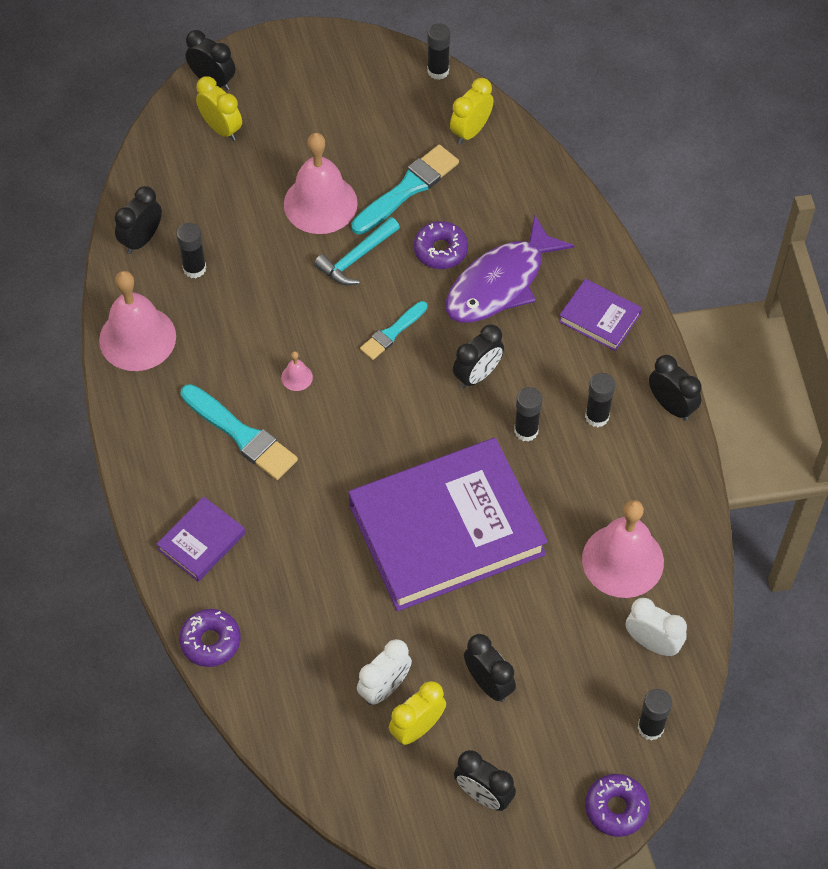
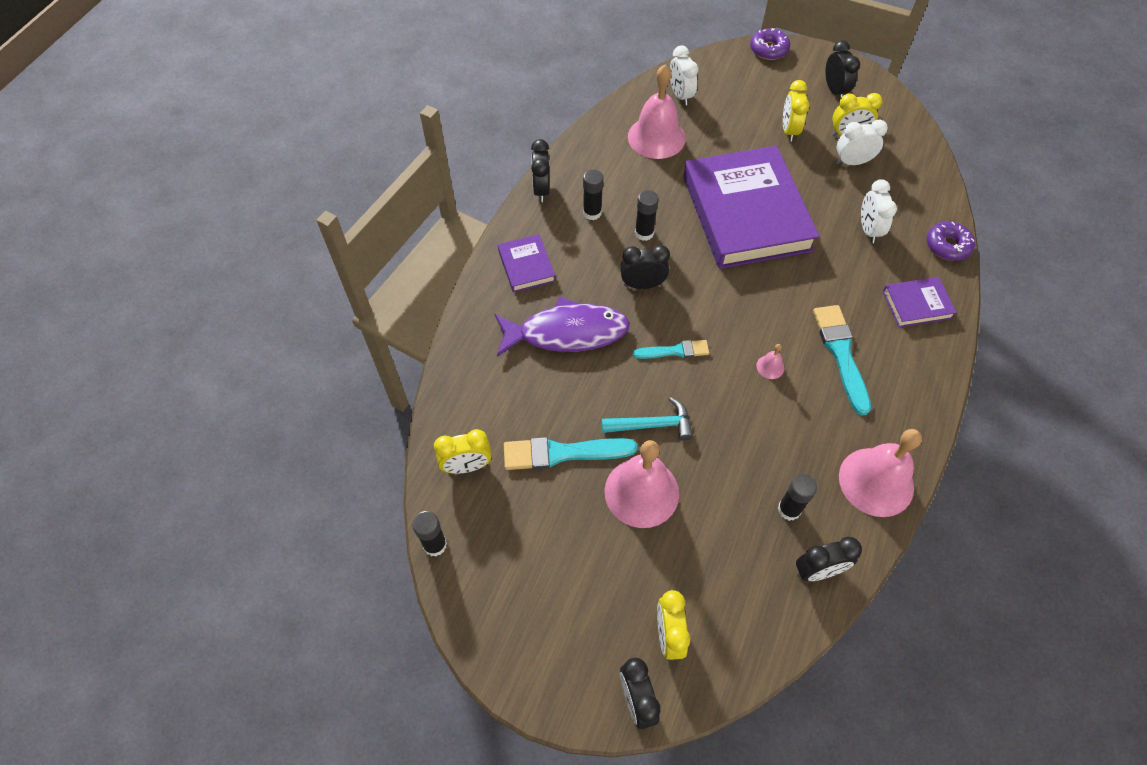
camera: 140 degrees left, 0 degrees up
(306, 601) = (868, 230): none -> white clock
(440, 250) = (585, 386): purple donut -> none
(446, 529) = (746, 213): purple book -> purple book turned 60 degrees clockwise
(488, 683) = (789, 130): black clock -> yellow clock
(650, 728) = (718, 66): black glue stick -> none

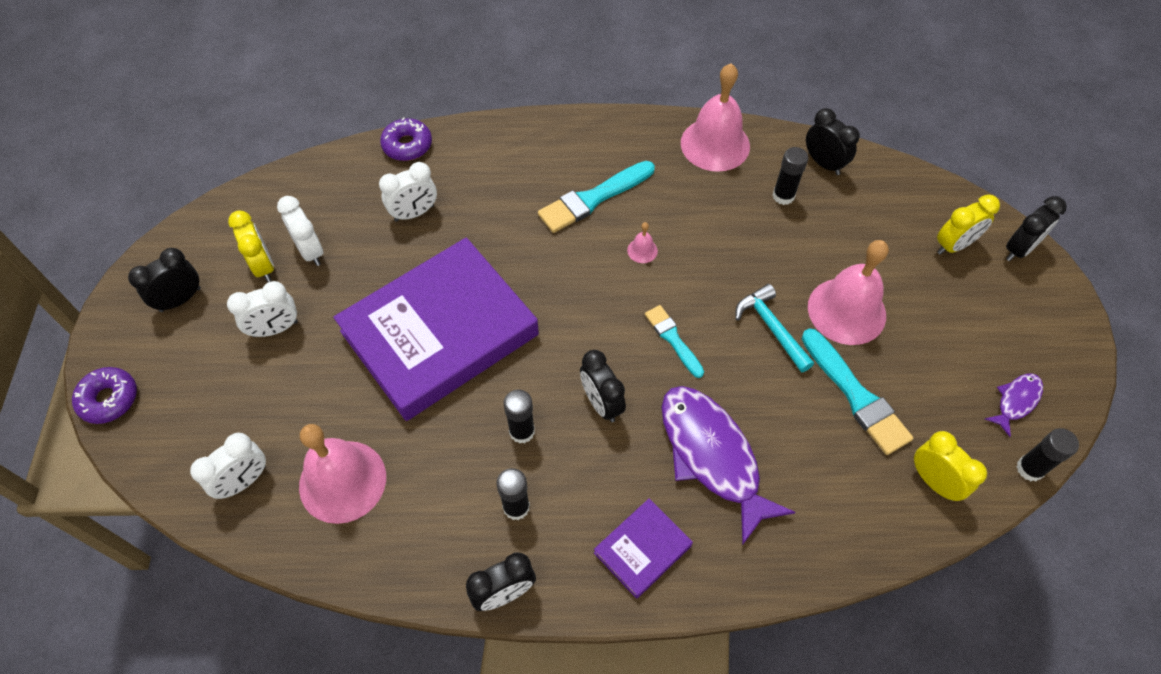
camera: 115 degrees left, 0 degrees up
(492, 576) = (1016, 401): none -> purple fish
(789, 130) = (275, 329): yellow clock -> white clock
(916, 304) = (499, 154): purple book -> none

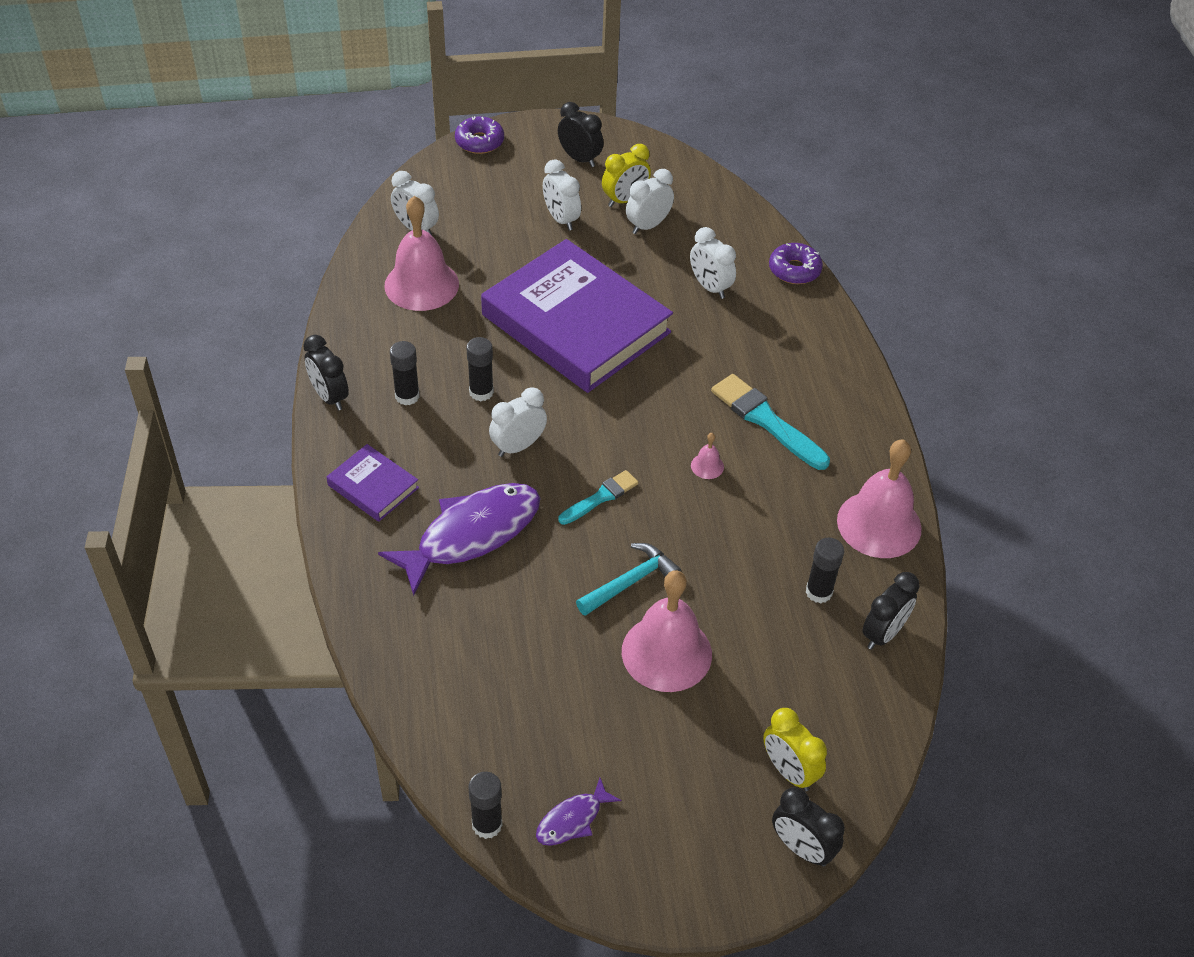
camera: 80 degrees right, 10 degrees down
(601, 403) = (518, 446): black clock -> white clock
(856, 395) = (557, 658): turquoise brush -> none
(933, 481) = (462, 727): yellow clock -> none
(1016, 401) = (572, 819): purple fish -> purple fish turned 105 degrees clockwise

